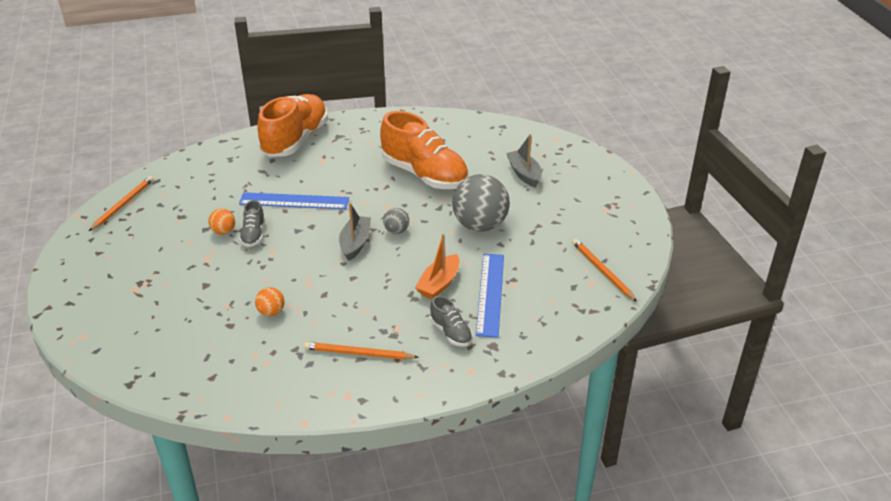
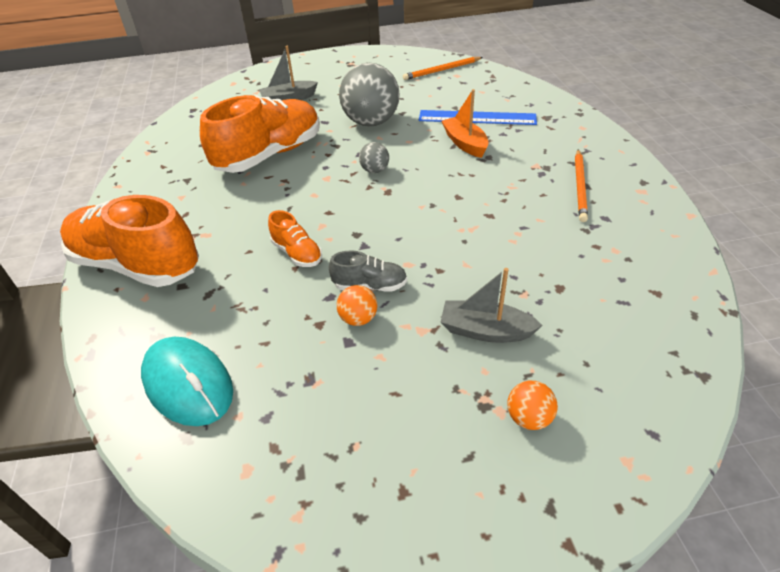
camera: 85 degrees left, 5 degrees up
(123, 204) = (252, 481): orange pencil -> none
(191, 175) = (188, 384): none -> turquoise mouse
(271, 312) = (528, 253): orange ball -> orange ball (529, 418)
(294, 201) = (297, 253): blue ruler -> orange shoe
(355, 243) = (395, 197): grey boat -> grey boat (485, 331)
(439, 284) = (465, 143): orange boat -> orange boat turned 150 degrees counterclockwise
(451, 332) = (535, 136): grey shoe -> none

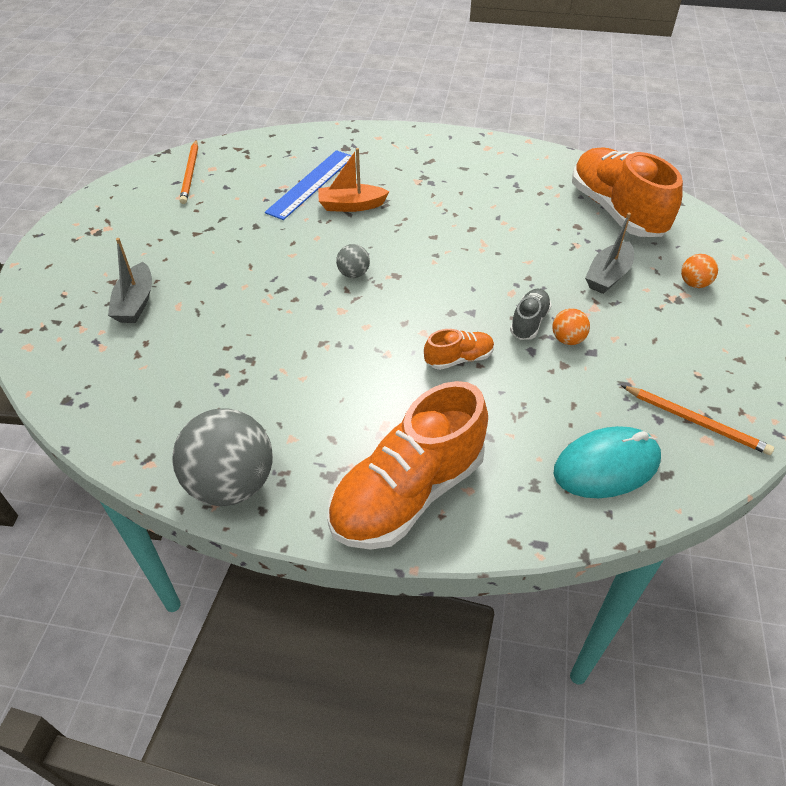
camera: 70 degrees left, 5 degrees up
(269, 155) = (258, 344): orange shoe -> orange shoe (616, 211)
(371, 122) = (256, 252): grey ball -> grey ball (231, 484)
(580, 187) = (463, 171): orange pencil -> orange pencil (696, 422)

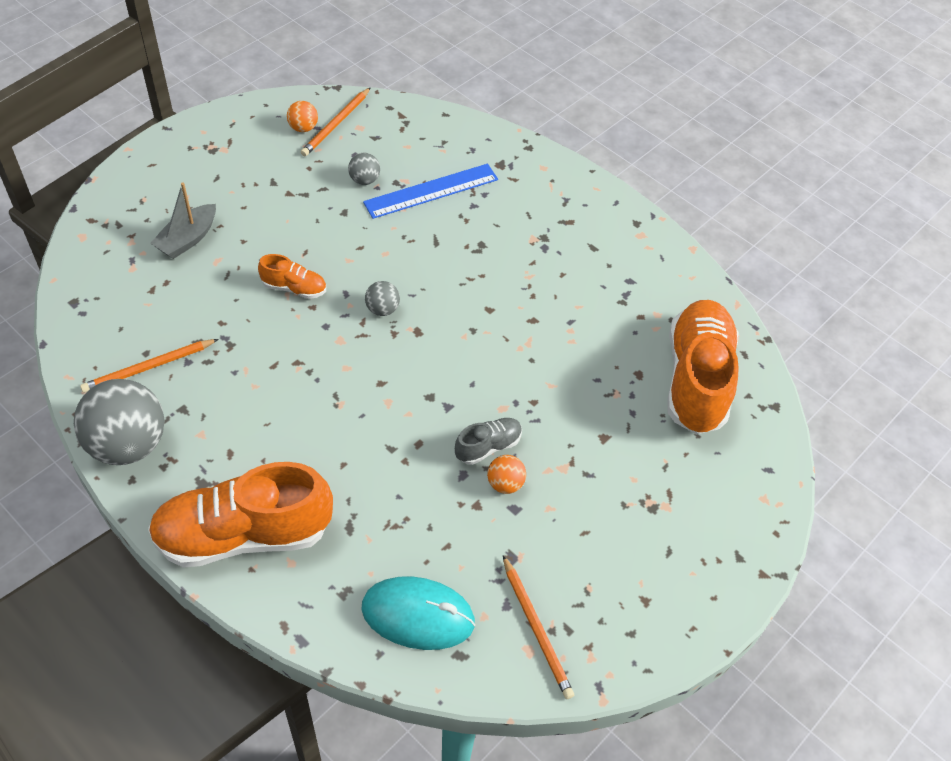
camera: 30 degrees right, 5 degrees up
(192, 414) = (148, 367): none -> orange pencil
(251, 199) = (364, 180): none -> grey ball
(351, 205) = (445, 234): orange boat -> none
(459, 359) = (393, 444): orange shoe -> orange shoe (294, 288)
(608, 276) = (611, 443): grey boat -> none
(694, 283) = (687, 501): orange ball -> orange ball (303, 128)

